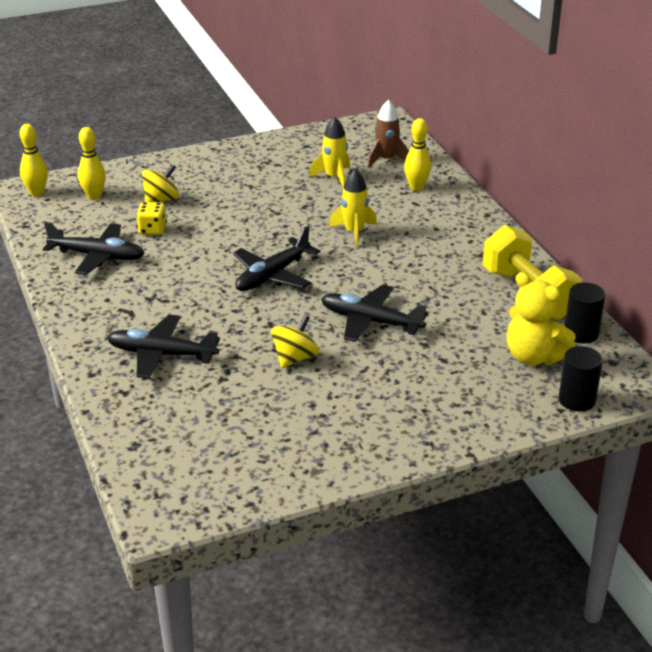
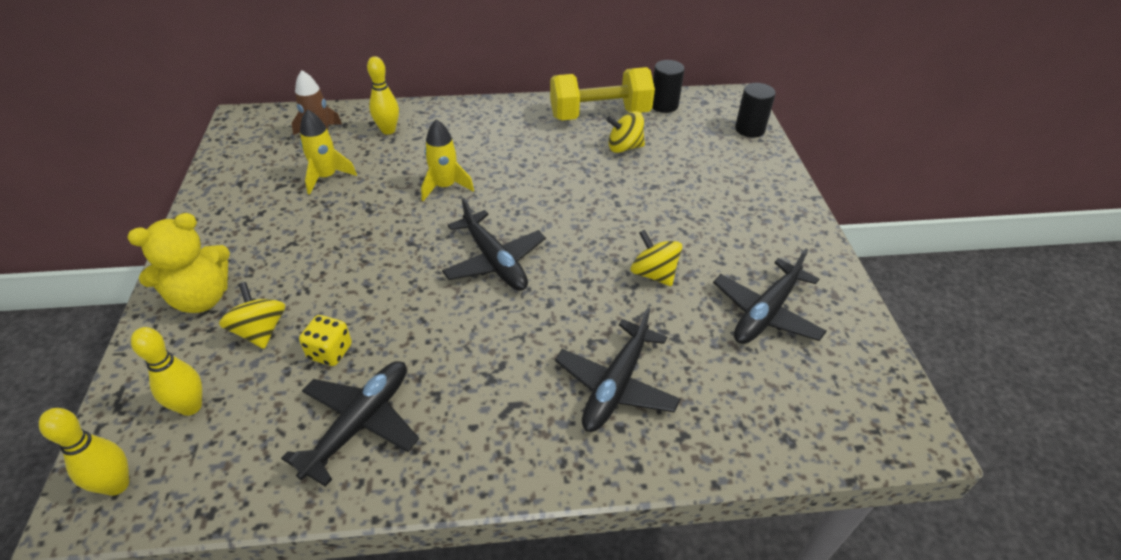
camera: 75 degrees left, 10 degrees up
(371, 321) = (608, 209): black plane -> black plane (766, 312)
(479, 317) = (624, 147): none -> yellow spinning top
(534, 356) = (689, 134): yellow teddy bear -> yellow teddy bear (201, 298)

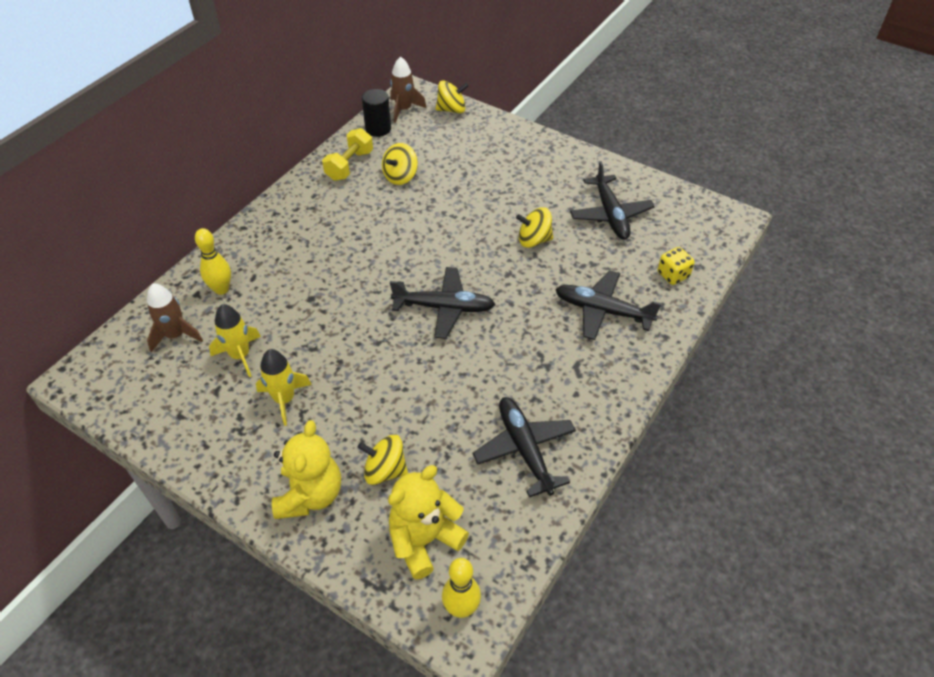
camera: 50 degrees left, 5 degrees up
(191, 407) = (424, 540): yellow bowling pin -> yellow teddy bear
(330, 352) = (445, 438): yellow dice -> yellow dice (673, 275)
(445, 187) = (335, 292): yellow rocket -> yellow rocket (284, 399)
(600, 115) = (349, 165): yellow dumbbell -> yellow dumbbell, size x0.64
(616, 385) = (603, 311): black plane -> black plane turned 135 degrees clockwise
(708, 105) = (404, 109): none -> brown rocket
(749, 129) = (451, 109): black cylinder -> yellow spinning top

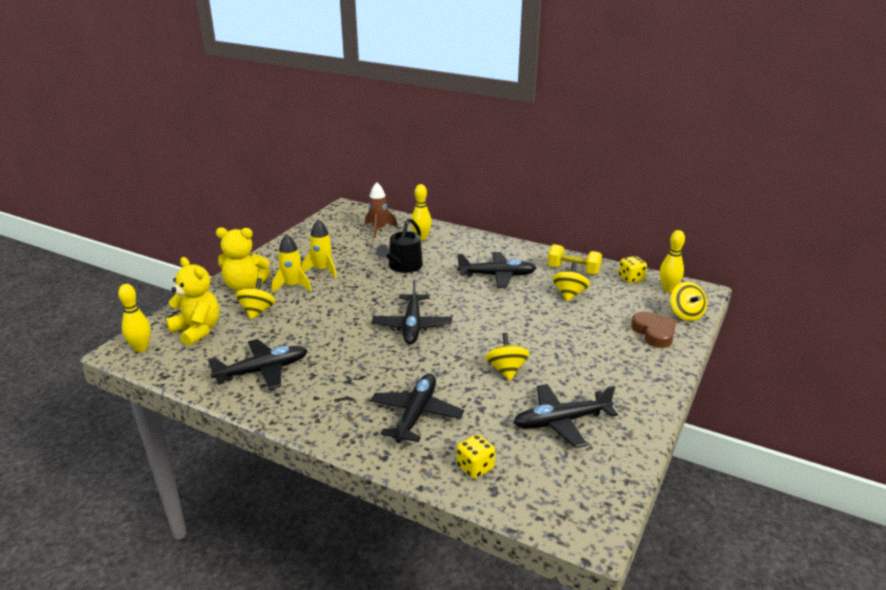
camera: 85 degrees right, 20 degrees down
(240, 355) = (361, 251): yellow rocket -> yellow rocket (292, 286)
(299, 311) = (403, 266): none -> black watering can
(346, 227) = (497, 275): none -> black plane
(378, 129) = (631, 278): black cylinder -> yellow dice
(400, 176) = (569, 294): yellow spinning top -> yellow spinning top turned 75 degrees clockwise
(404, 109) = (668, 289): brown rocket -> yellow bowling pin
(480, 135) = (654, 333): none -> brown heart

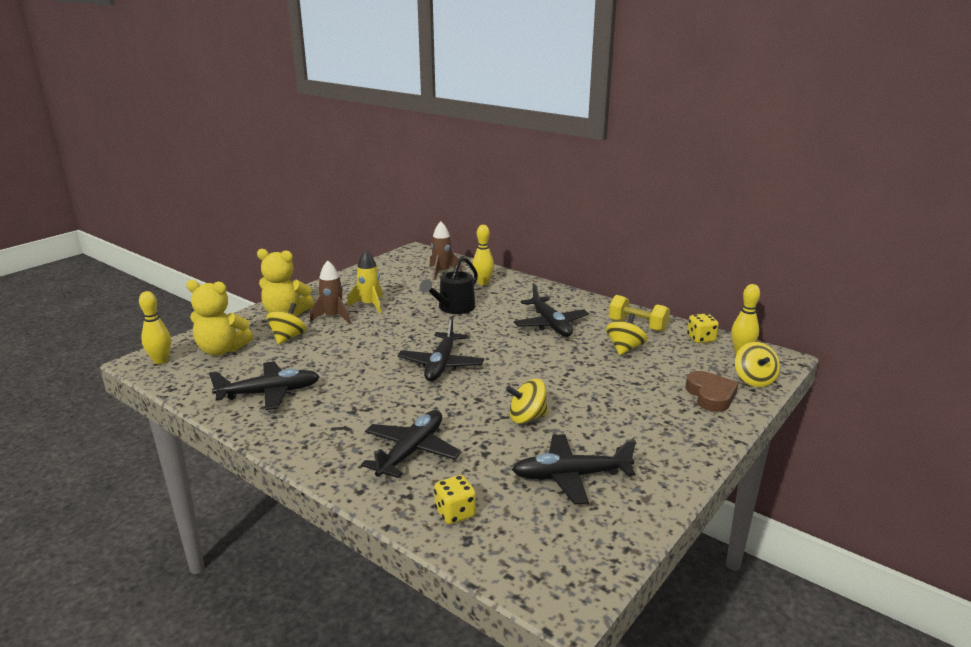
camera: 10 degrees right, 5 degrees down
(197, 330) = (222, 350): yellow teddy bear -> yellow teddy bear turned 135 degrees clockwise
(292, 286) = (333, 317): yellow rocket -> brown rocket
(497, 275) = (550, 324): black plane -> black plane turned 60 degrees clockwise
(506, 370) = (527, 417): yellow spinning top -> yellow spinning top turned 105 degrees counterclockwise

